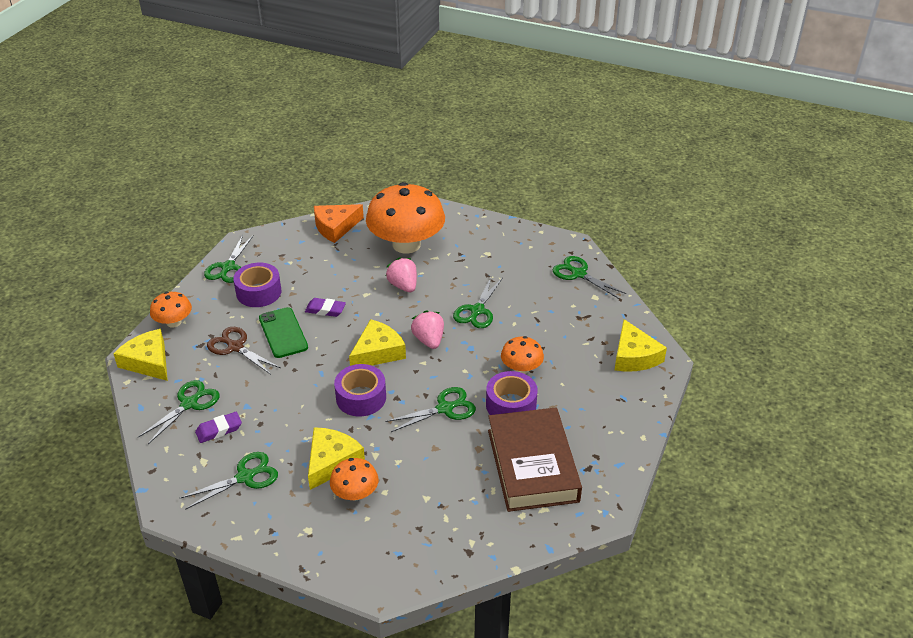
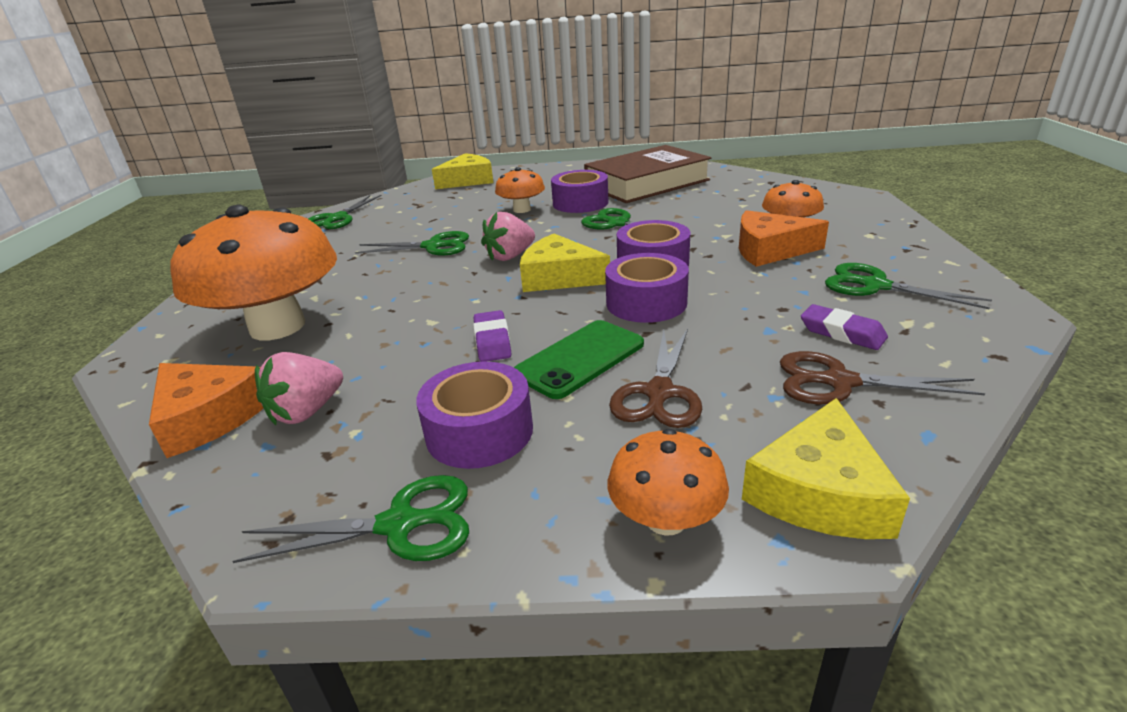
camera: 110 degrees left, 10 degrees down
(189, 404) = (839, 382): green scissors -> brown scissors
(314, 374) = (646, 303): none -> purple tape
(331, 461) = (770, 250): yellow cheese -> orange cheese
(403, 286) = (397, 300): pink strawberry -> pink strawberry (307, 412)

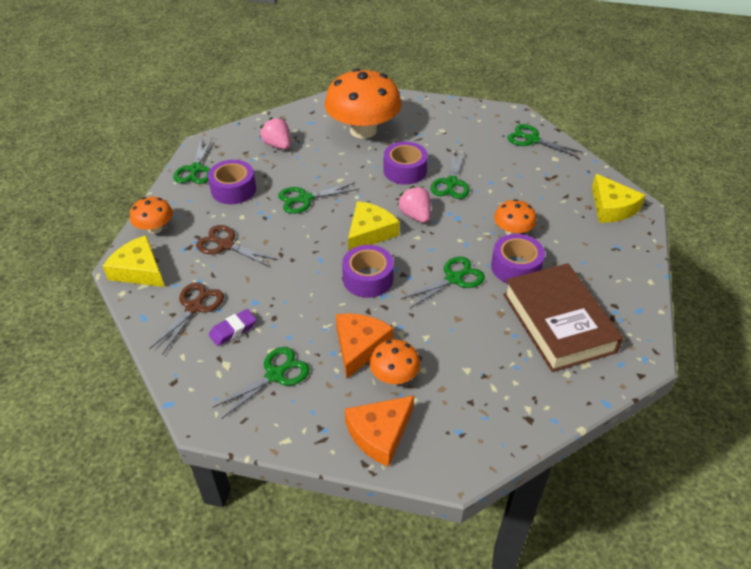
camera: 100 degrees right, 15 degrees up
(208, 417) = (290, 121): orange cheese -> orange cheese (379, 433)
(492, 341) = (305, 199): purple eraser -> green scissors
(579, 359) = (270, 225): green phone -> none
(646, 303) = (314, 262): purple tape -> purple tape (405, 170)

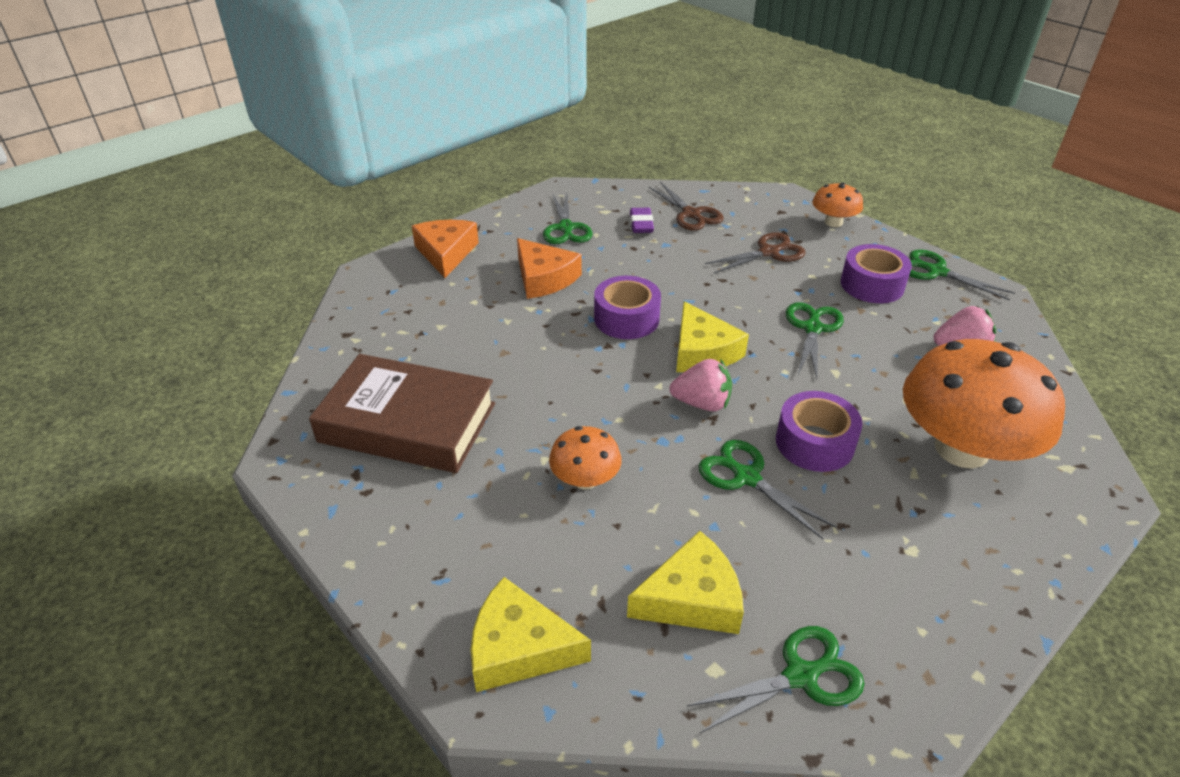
camera: 125 degrees right, 5 degrees down
(139, 270) = (771, 201): yellow cheese -> yellow cheese (692, 598)
(394, 375) = (489, 283): orange mushroom -> none
(454, 279) = (560, 378): green scissors -> none
(515, 267) = (522, 441): purple tape -> none

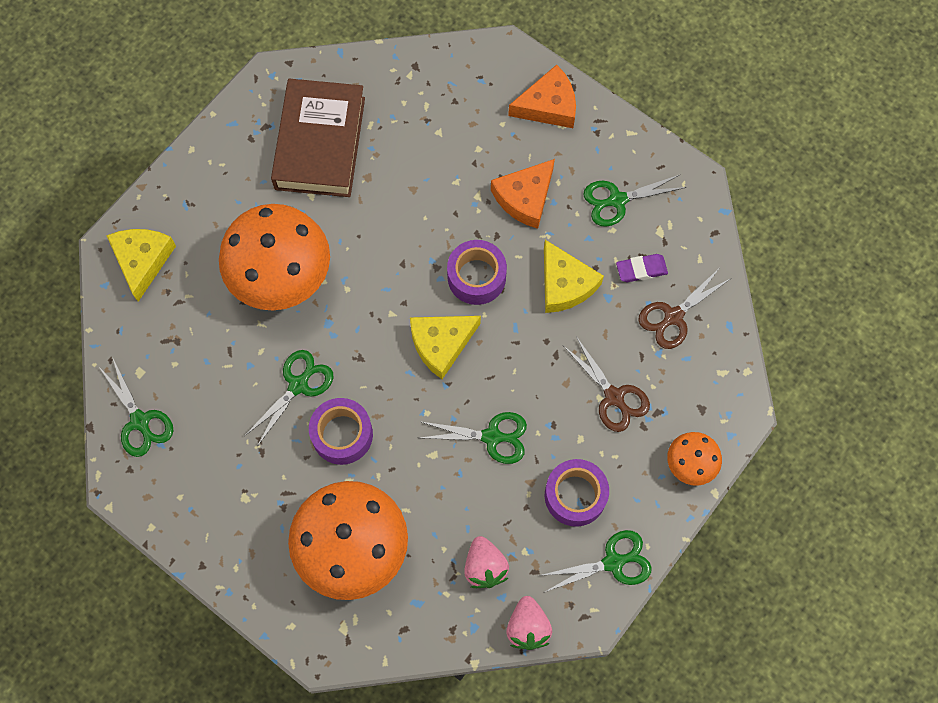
camera: 80 degrees right, 30 degrees up
(585, 479) = (281, 275): orange mushroom -> orange mushroom, size x2.10
(692, 598) = (188, 355): yellow cheese -> yellow cheese (565, 284)
(702, 403) = (374, 348): pink strawberry -> pink strawberry (527, 627)
(936, 271) = (613, 562): green scissors -> green scissors turned 45 degrees clockwise

